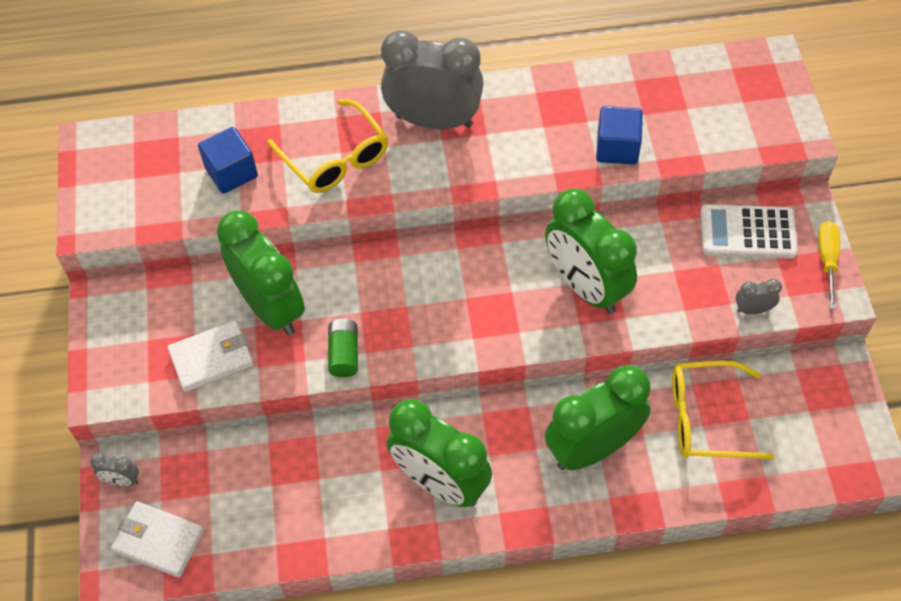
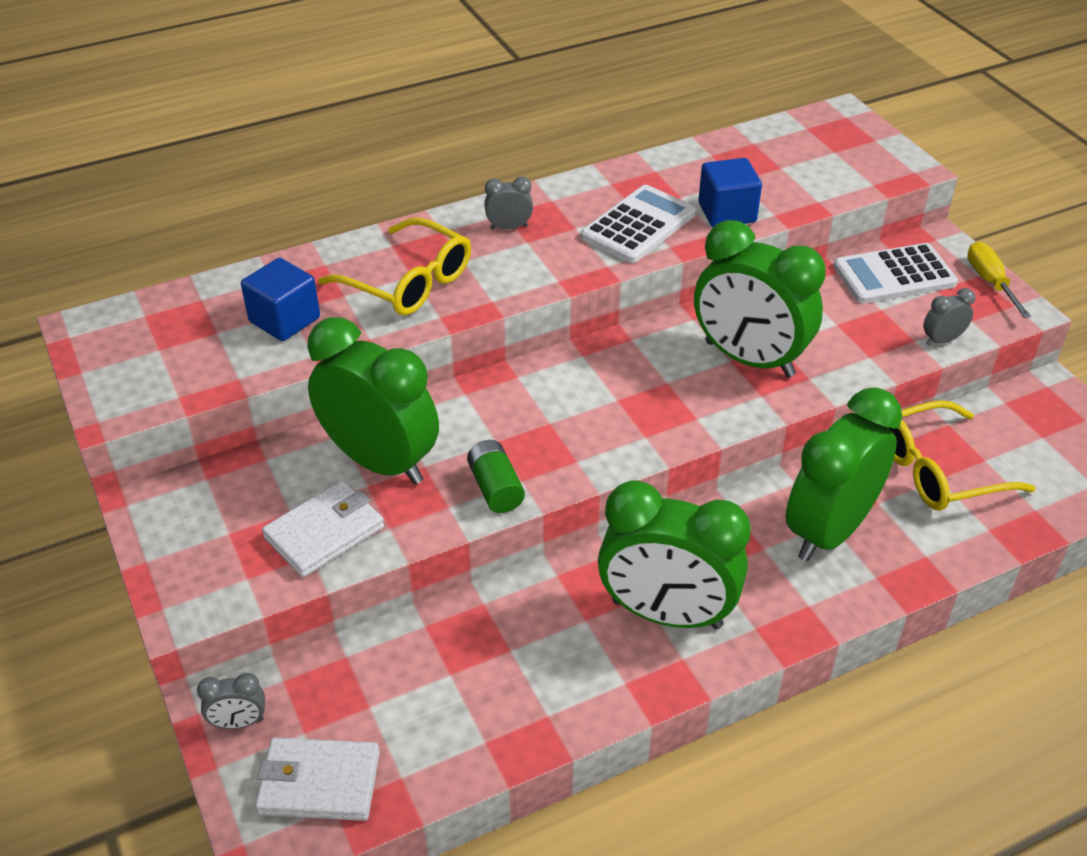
camera: 20 degrees left, 15 degrees down
(434, 120) = (509, 227): grey clock -> grey clock, size x0.41
(538, 144) = (638, 225): none -> white calculator

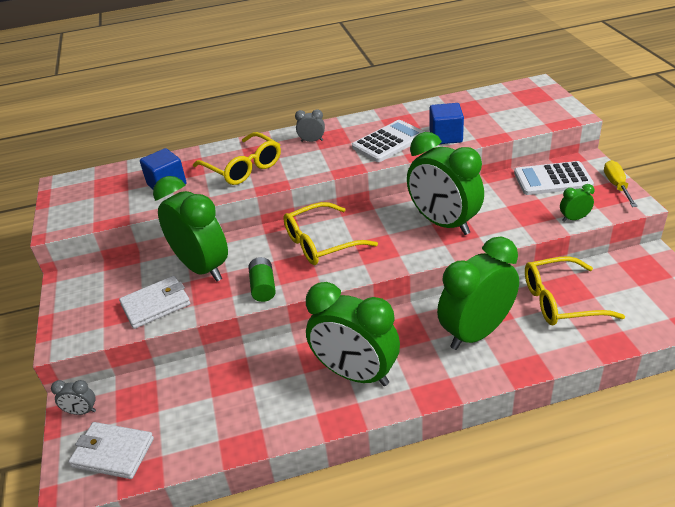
camera: 15 degrees right, 5 degrees down
(565, 405) = (321, 243): none -> yellow glasses
(942, 340) = (574, 218): grey clock -> green clock

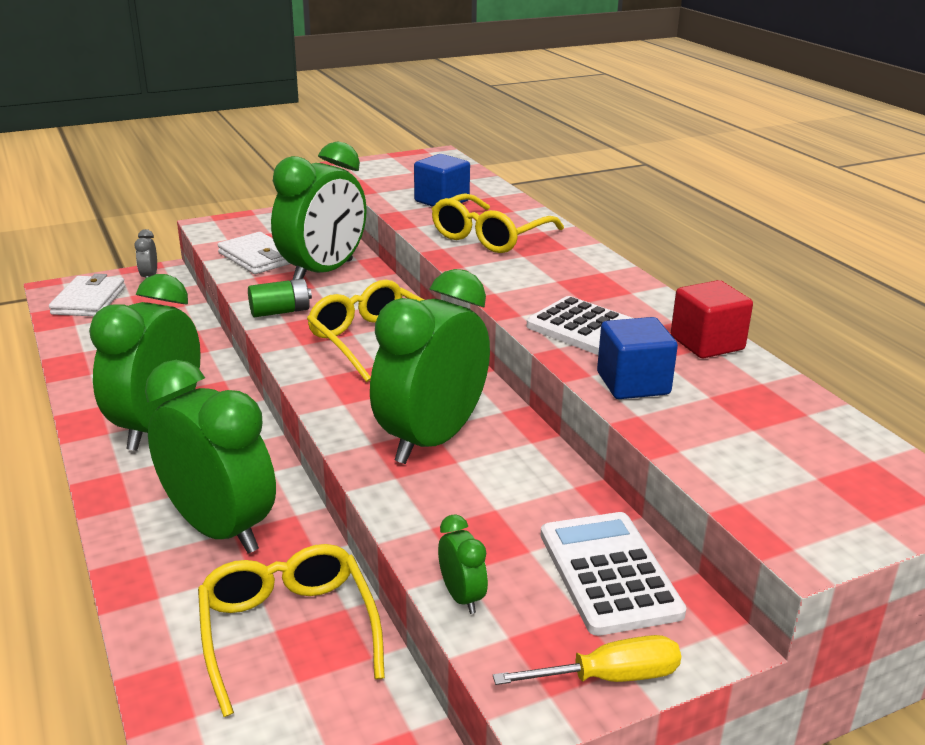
camera: 75 degrees right, 10 degrees down
(312, 141) = (578, 273): grey clock -> none
(407, 113) = (707, 343): none -> red cube

